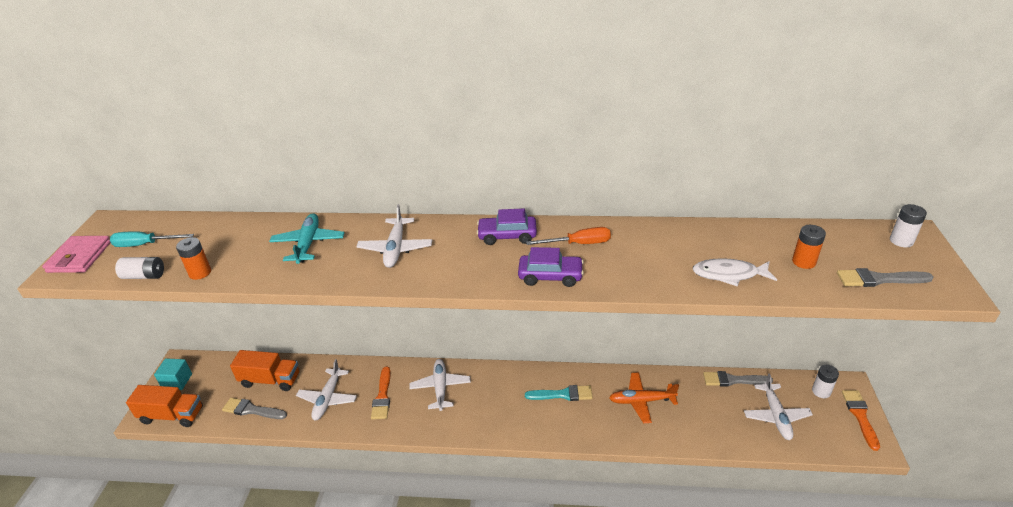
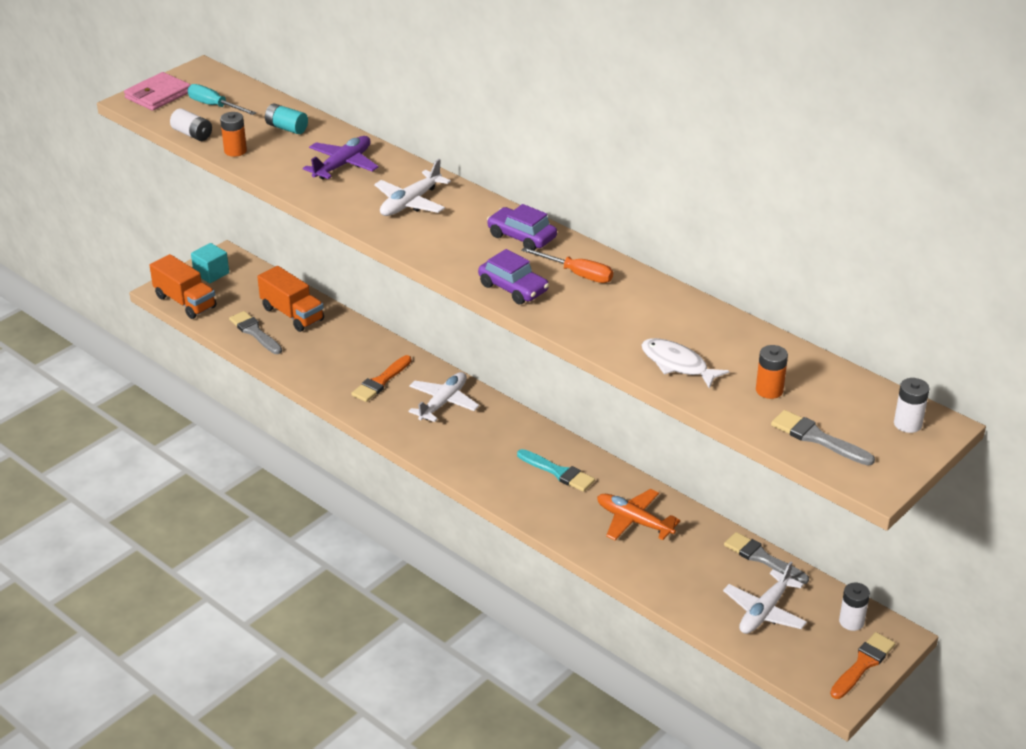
camera: 35 degrees right, 0 degrees up
(230, 236) = (286, 128): none -> turquoise battery
(308, 244) = (343, 165): turquoise plane -> purple plane
(328, 399) = (329, 357): white plane -> none

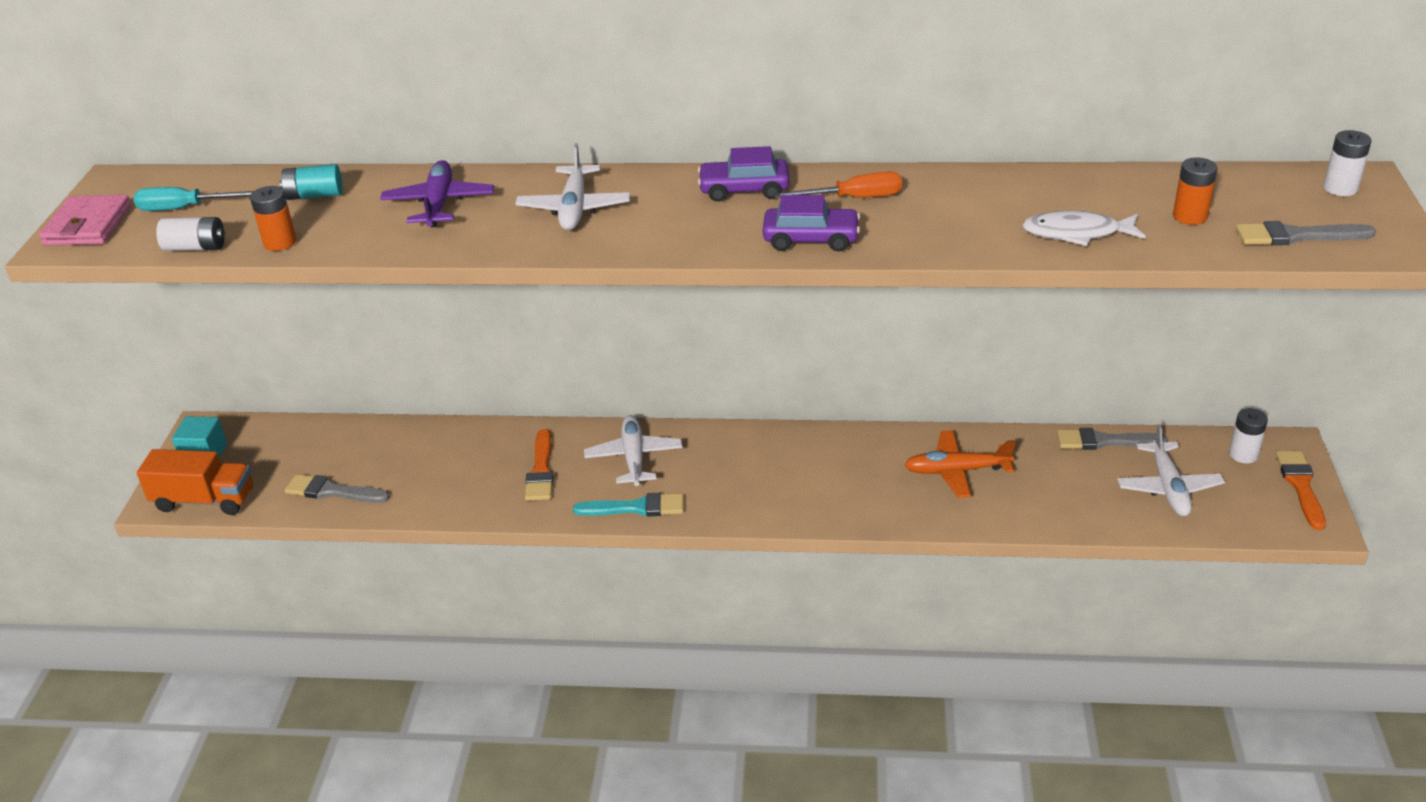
camera: 35 degrees left, 0 degrees up
(292, 314) = (356, 451): orange truck -> none
(558, 472) = (830, 464): turquoise brush -> turquoise brush (636, 508)

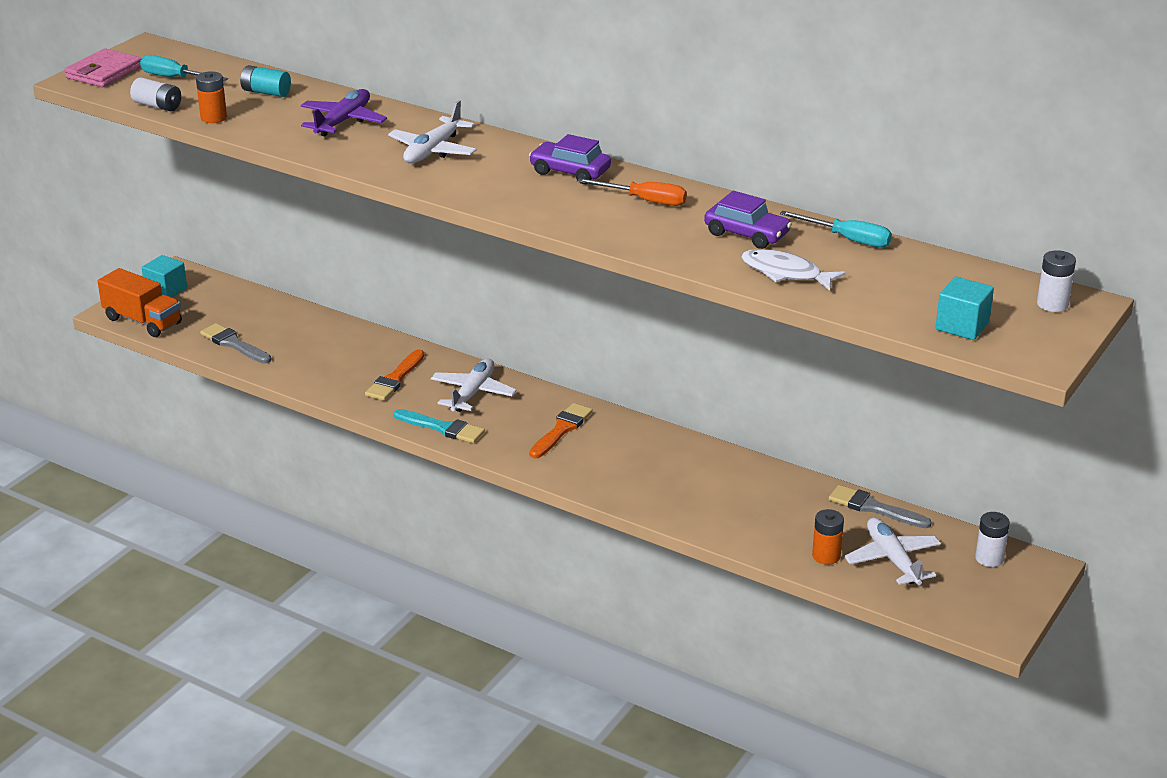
camera: 25 degrees right, 5 degrees down
(811, 239) = (578, 219): purple car -> purple car (746, 234)
(956, 471) = (722, 487): orange plane -> none
(1088, 180) = (847, 239): none -> turquoise screwdriver
(1168, 488) = (892, 559): white plane -> white plane turned 135 degrees clockwise
(1190, 216) = (893, 287): orange battery -> orange battery (826, 556)
(1296, 236) = (962, 326): grey brush -> turquoise cube
(1301, 486) = (1015, 598): orange brush -> orange brush (561, 430)

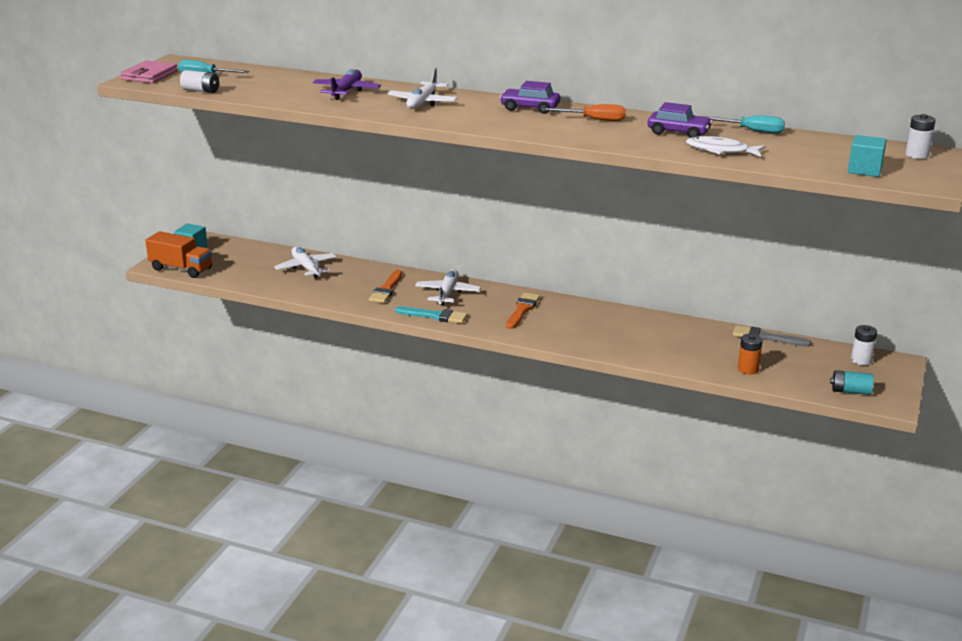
camera: 10 degrees left, 5 degrees down
(213, 118) = (247, 94): orange battery -> none
(234, 344) = (256, 278): grey brush -> none
(266, 92) = (279, 79): turquoise battery -> turquoise battery (850, 391)
(892, 559) = (795, 367): white plane -> white plane (306, 268)

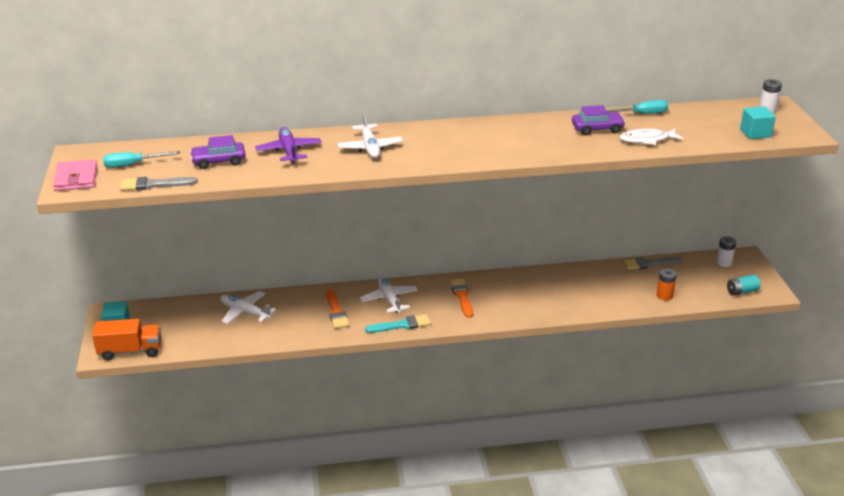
camera: 30 degrees left, 5 degrees up
(201, 91) = (154, 184): white battery -> grey brush
(530, 108) = (461, 131): purple car -> purple car (219, 161)
(594, 120) = (523, 132): orange screwdriver -> none

